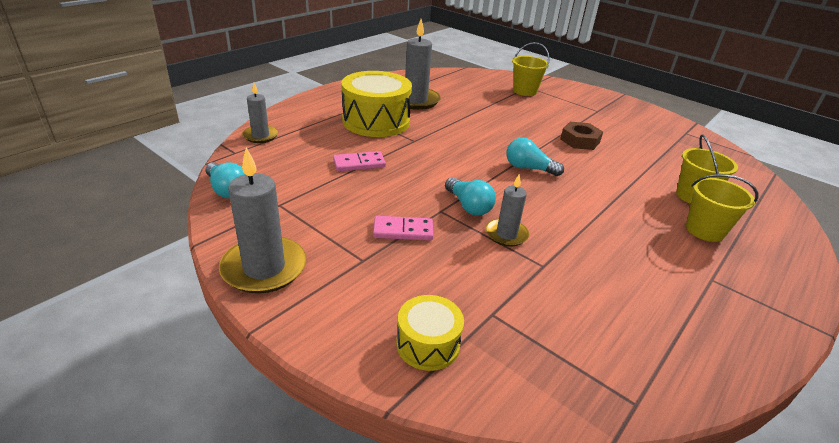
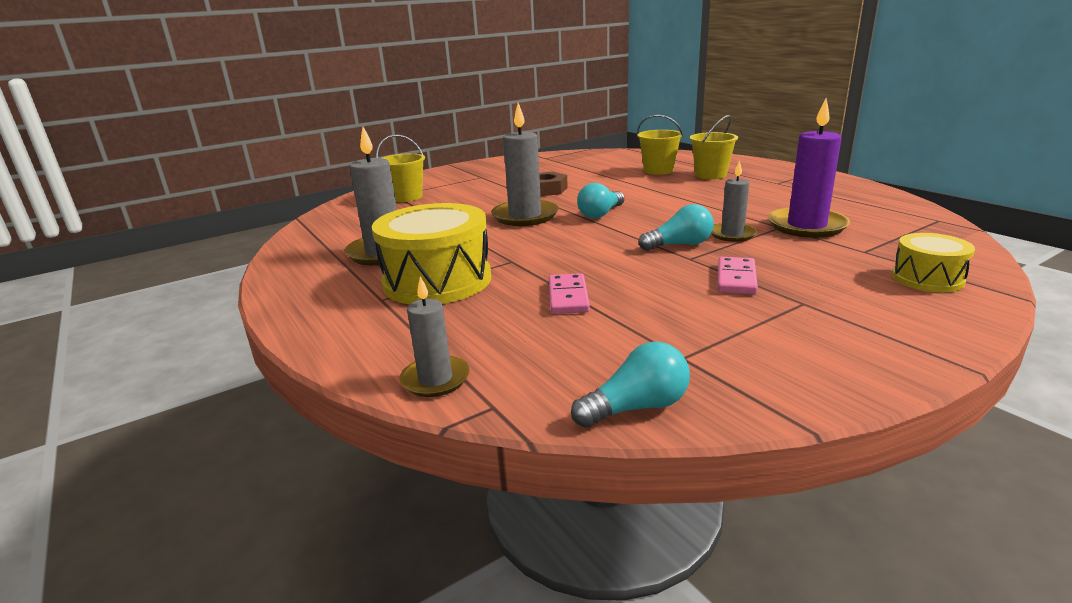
camera: 70 degrees left, 10 degrees down
(264, 268) = (848, 366): grey candle -> grey candle (525, 216)
(553, 283) = (806, 226): none -> purple candle

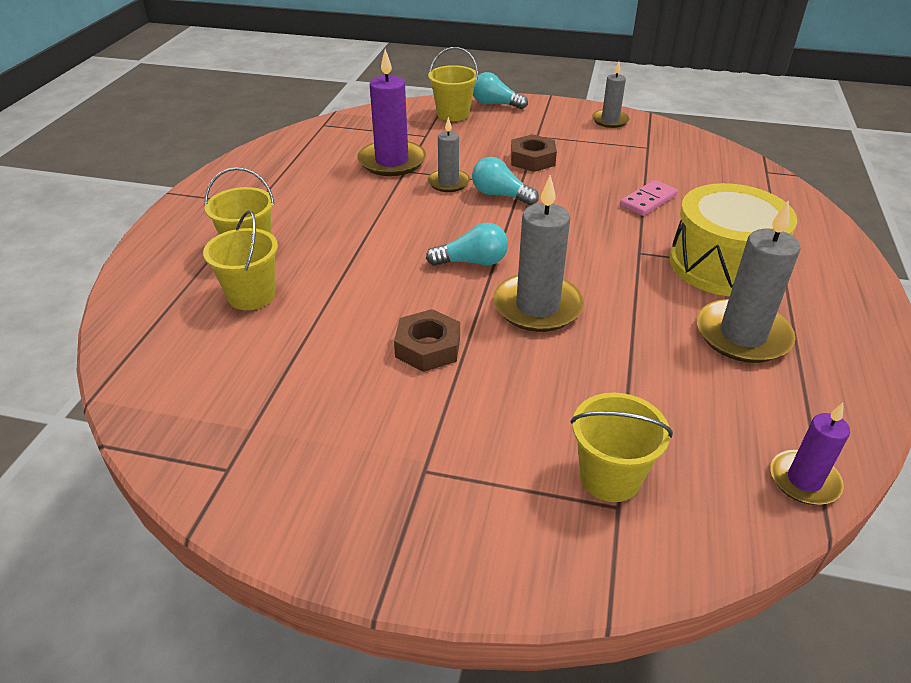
camera: 135 degrees left, 15 degrees up
(314, 224) = (804, 480): none -> purple candle
(435, 379) = (786, 195): grey candle -> grey candle (610, 120)
(637, 407) = (702, 143): turquoise light bulb -> turquoise light bulb (495, 104)
(736, 279) = (532, 159): pink domino -> brown nut
(927, 278) = (453, 114): yellow drum -> yellow bucket

